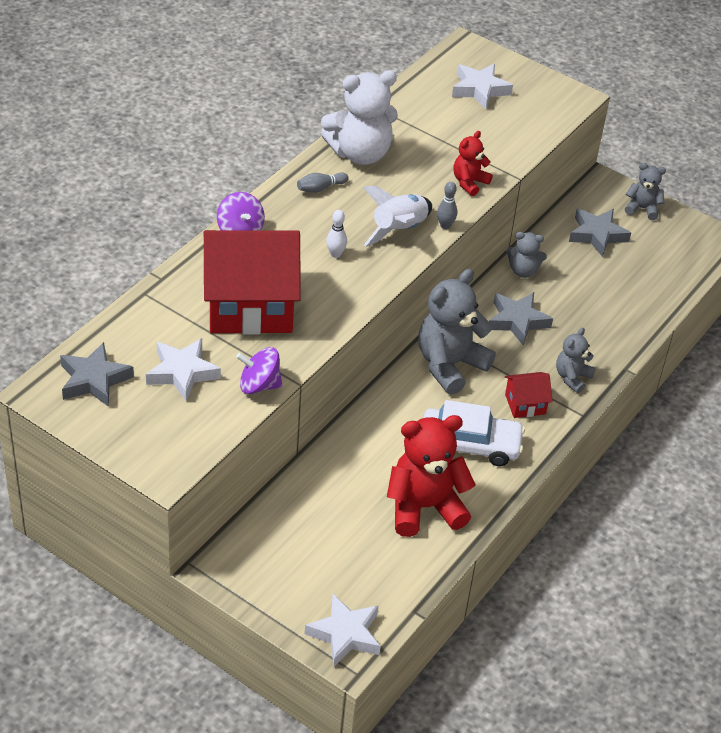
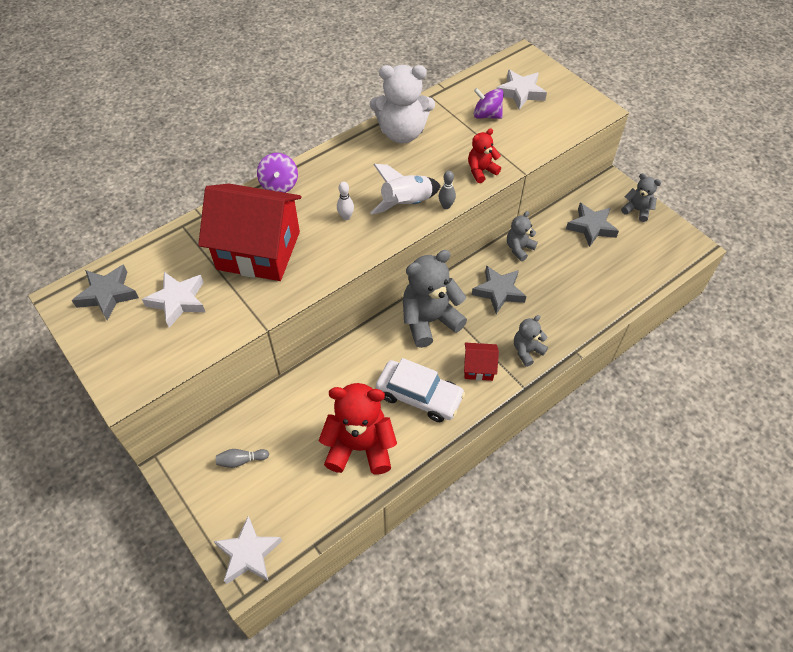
camera: 20 degrees right, 10 degrees up
(259, 385) = (233, 324): purple spinning top -> purple spinning top (487, 115)
(320, 188) = (358, 158): grey bowling pin -> grey bowling pin (241, 460)
(523, 271) = (519, 248): grey teddy bear -> grey teddy bear turned 105 degrees clockwise

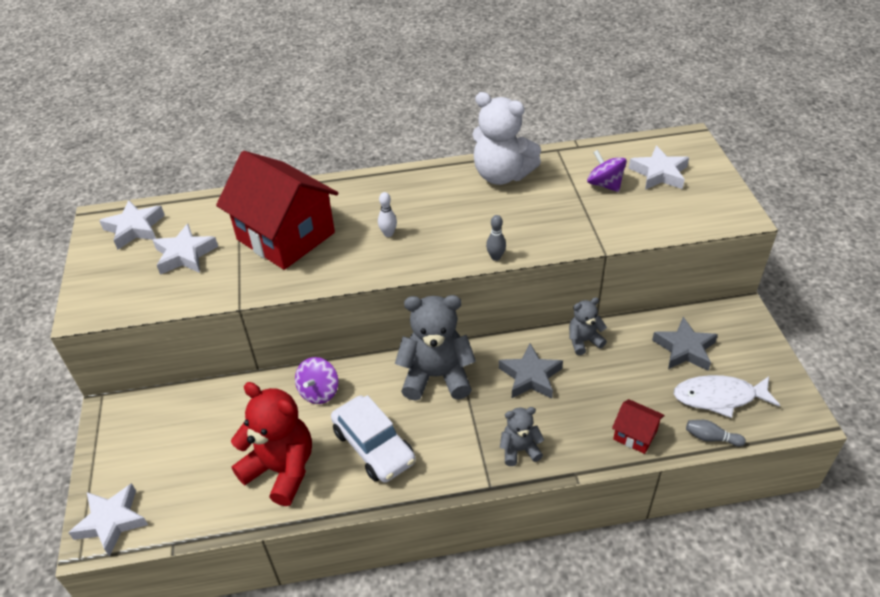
camera: 30 degrees right, 10 degrees down
(108, 295) = (135, 228): grey star -> white star
(241, 460) = (168, 432): grey bowling pin -> grey bowling pin (711, 438)
(279, 184) = (349, 185): purple spinning top -> purple spinning top (319, 391)
(406, 203) = (456, 241): white rocket -> none
(478, 368) = (454, 445): red house -> red house (635, 434)
(481, 171) = (558, 236): red teddy bear -> none
(634, 254) = (719, 397): none -> white fish
(637, 210) = (755, 350): grey teddy bear -> none

